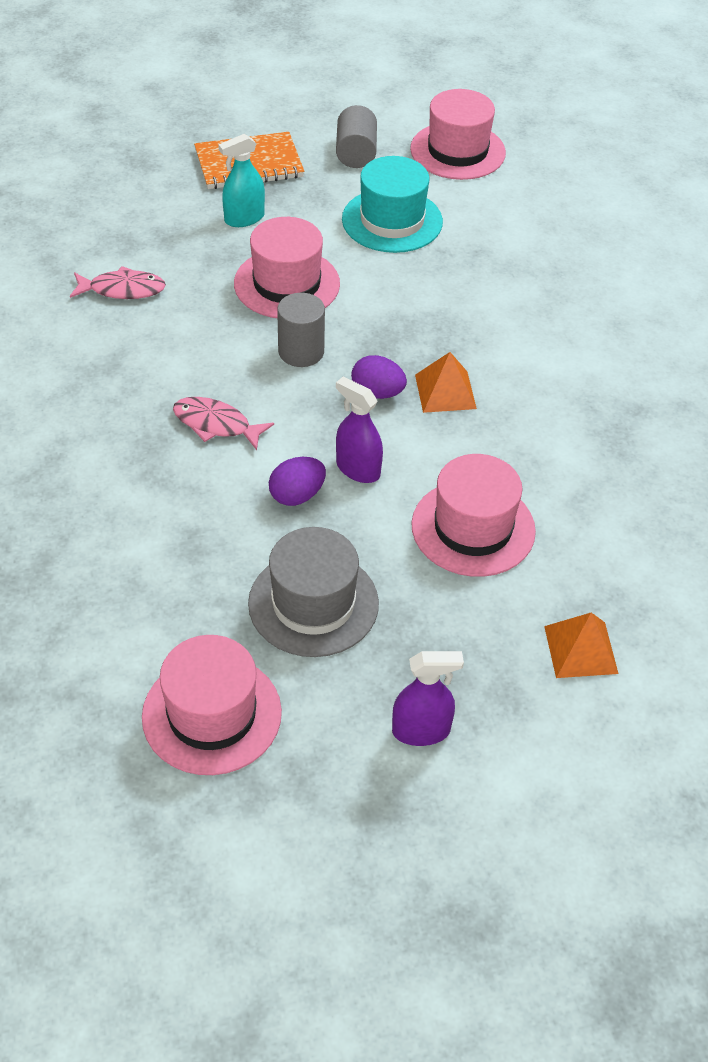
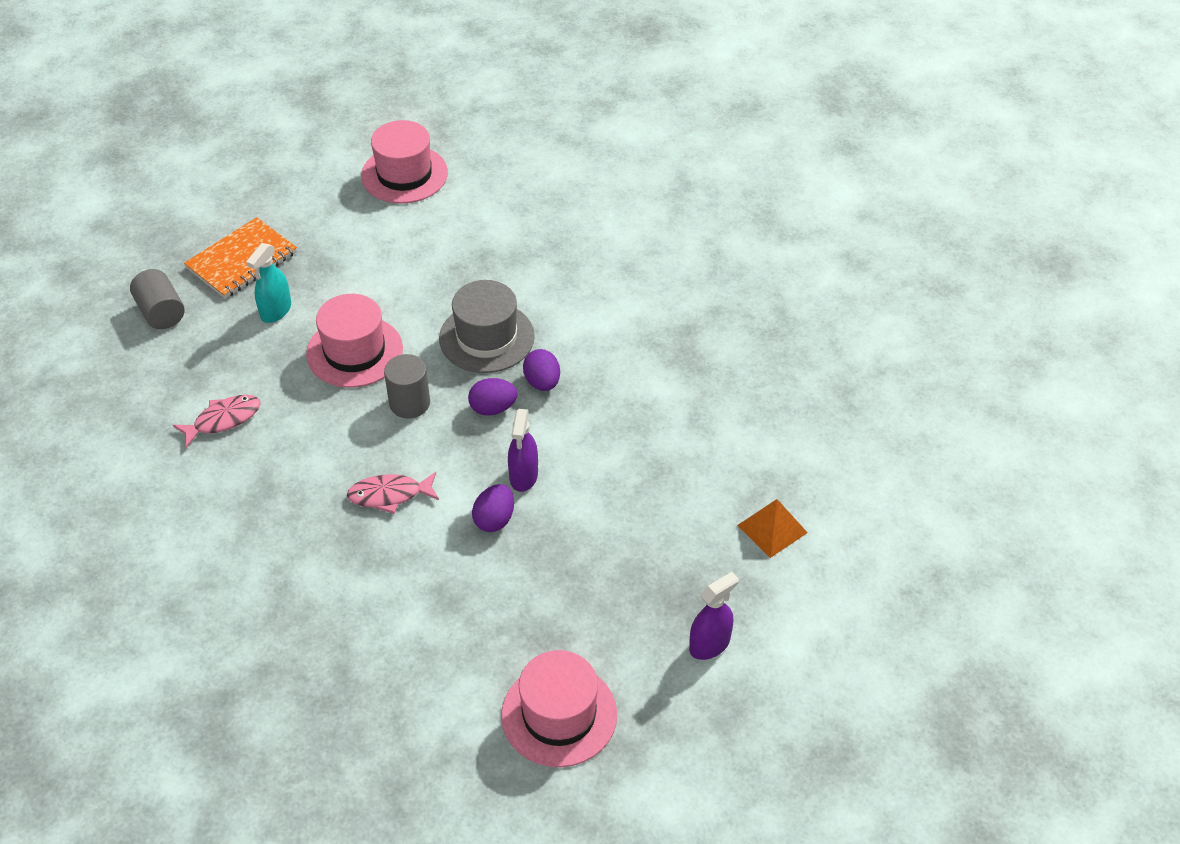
camera: 30 degrees left, 0 degrees up
(313, 603) = (568, 594): grey hat -> grey hat (486, 337)
(356, 153) = (324, 212): grey cylinder -> grey cylinder (161, 312)
(358, 469) = (523, 476): purple spray bottle -> purple spray bottle turned 90 degrees counterclockwise
(392, 220) = (397, 259): turquoise hat -> none
(445, 391) = (542, 382): orange pyramid -> purple egg
(473, 528) = (638, 478): pink hat -> none

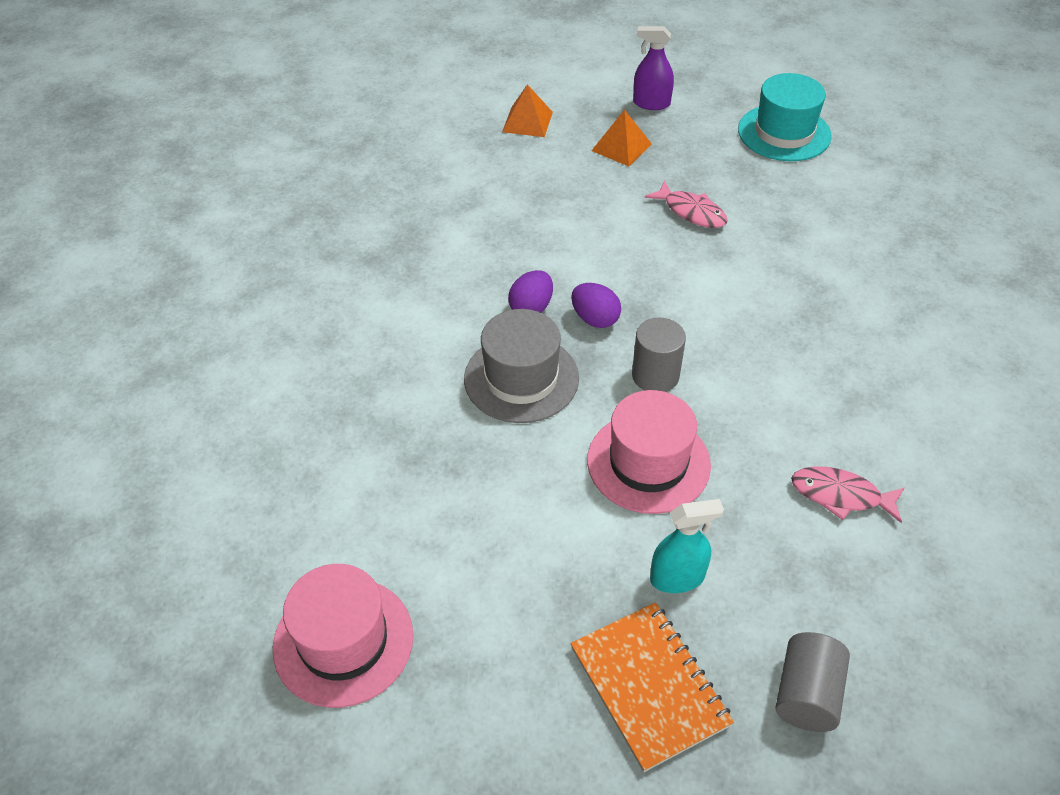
camera: 130 degrees left, 0 degrees up
(242, 261) = (649, 686): orange notebook -> orange notebook turned 60 degrees clockwise
(389, 495) = (753, 319): pink fish -> pink fish (691, 212)
(494, 519) = (694, 248): purple egg -> none
(523, 476) = (637, 258): purple spray bottle -> none
(559, 715) = (784, 133): pink hat -> turquoise hat
(667, 570) = (621, 147): none -> orange pyramid

